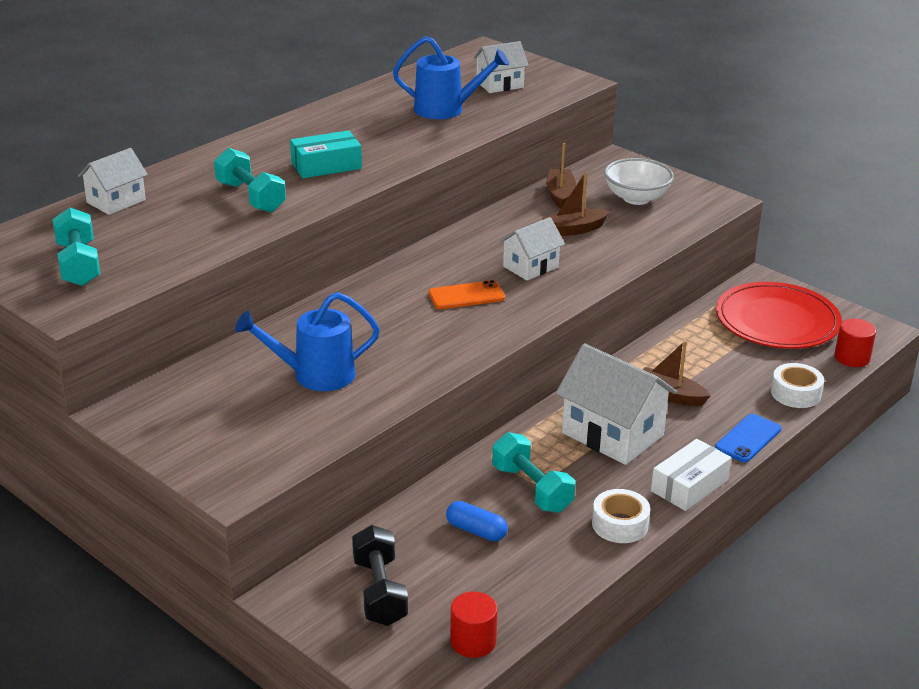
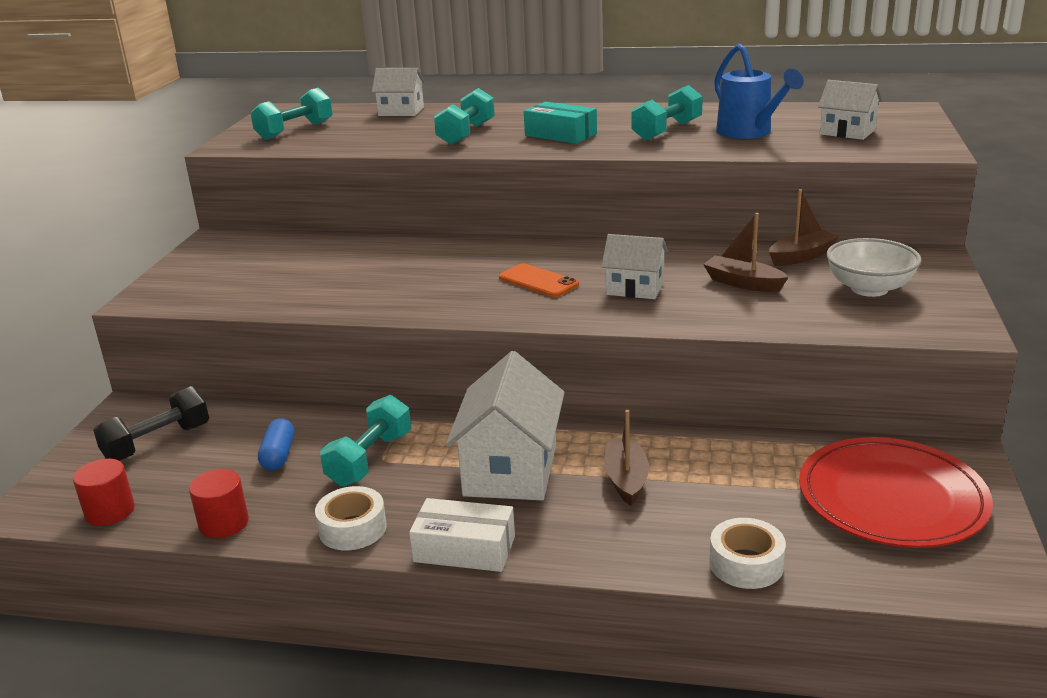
camera: 60 degrees right, 5 degrees down
(314, 375) = (332, 273): blue watering can -> none
(390, 130) = (667, 131): none -> turquoise dumbbell
(748, 438) = (602, 559): blue phone -> none
(852, 357) = (897, 584): red cylinder -> red cylinder (224, 523)

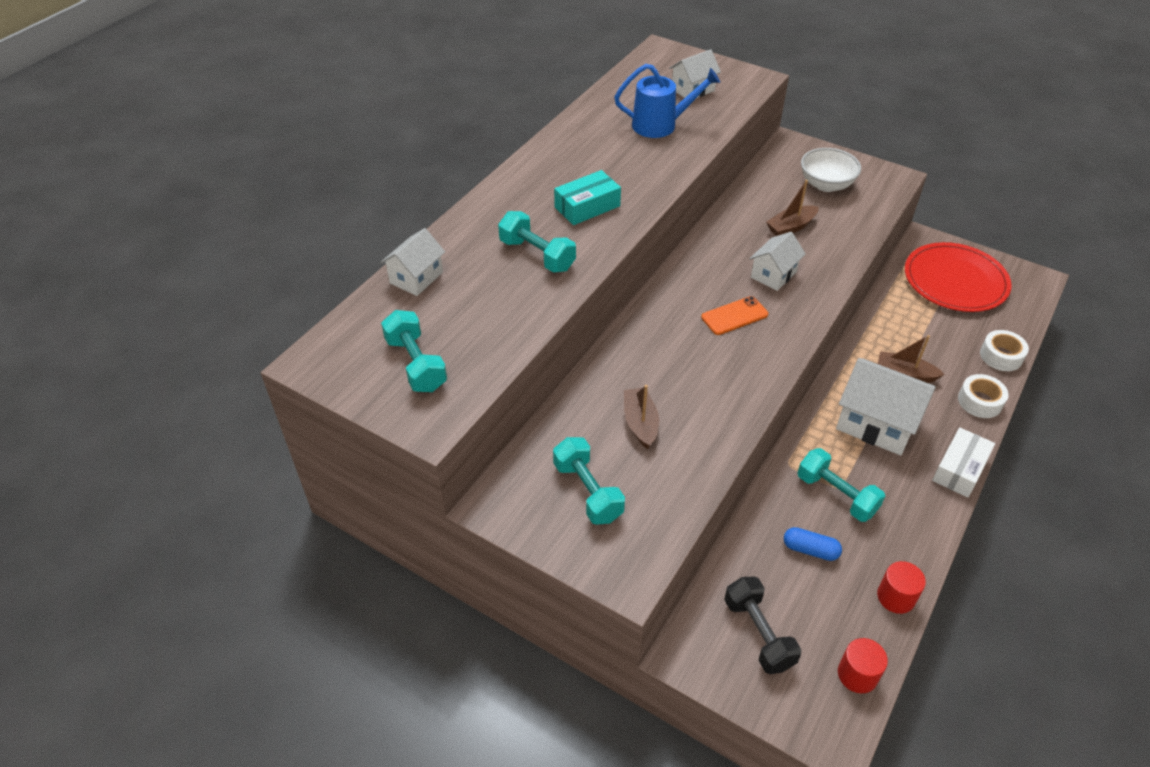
camera: 70 degrees left, 20 degrees up
(352, 528) = (922, 521): white tape -> white tape (980, 401)
(667, 131) = (624, 156): turquoise dumbbell -> turquoise dumbbell (588, 491)
(801, 257) = (762, 189): brown boat -> brown boat (640, 423)

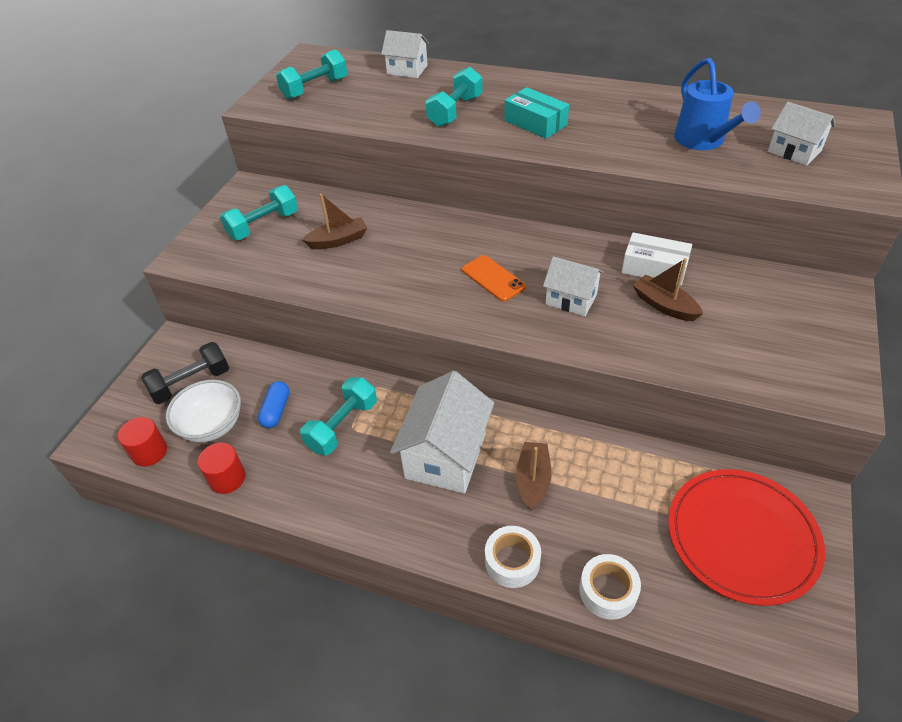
camera: 80 degrees right, 0 degrees up
(826, 184) = (772, 329): white bowl -> white bowl (212, 425)
(959, 469) = (396, 536): white box -> white box (654, 268)

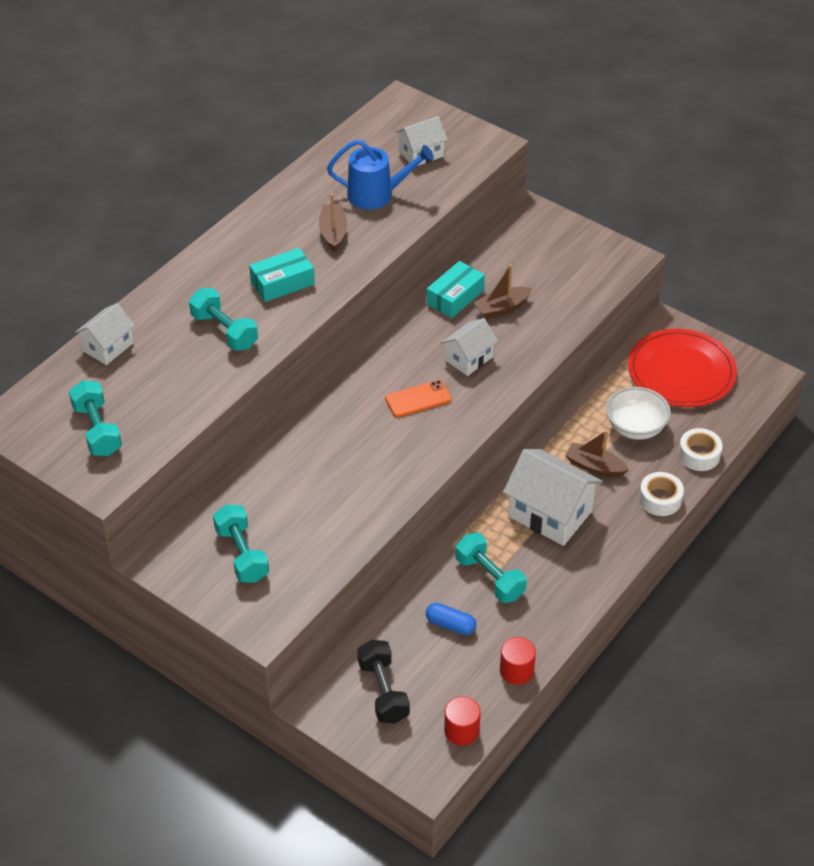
camera: 75 degrees left, 0 degrees up
(212, 425) = (448, 677): white bowl -> white bowl (635, 427)
(338, 240) = (303, 497): brown boat -> brown boat (333, 232)
(654, 268) = (455, 297): white box -> turquoise box

